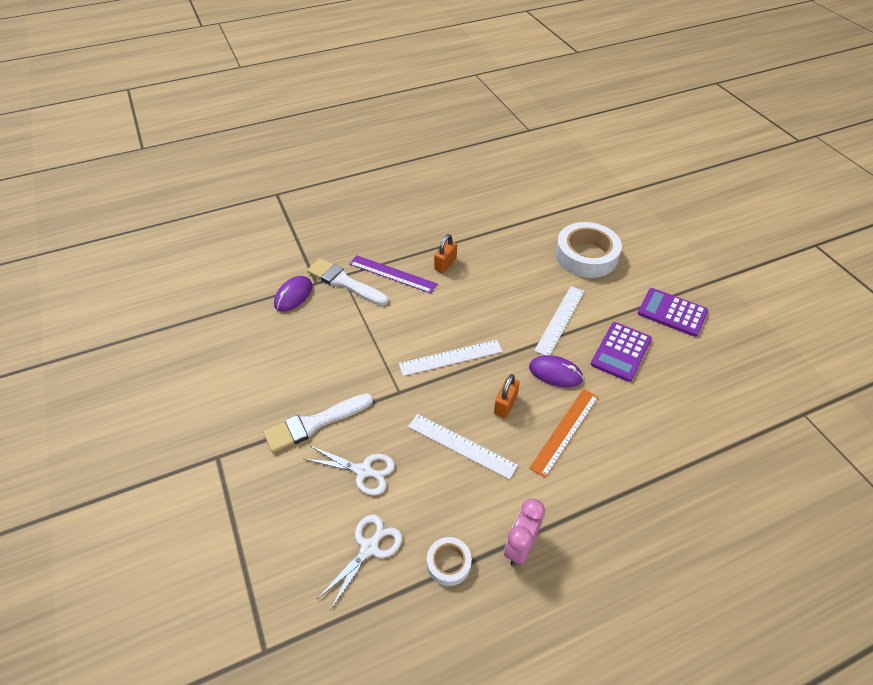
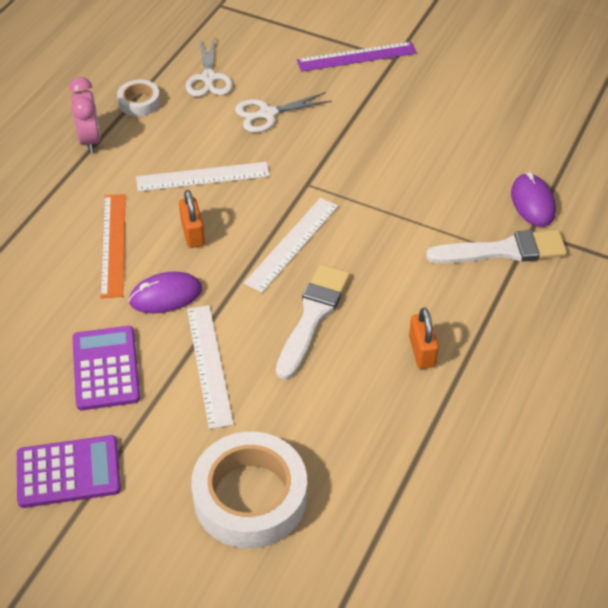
camera: 140 degrees right, 0 degrees up
(314, 424) = (350, 118): white brush -> white brush (312, 316)
(392, 274) = (466, 295): purple ruler -> purple ruler (356, 57)

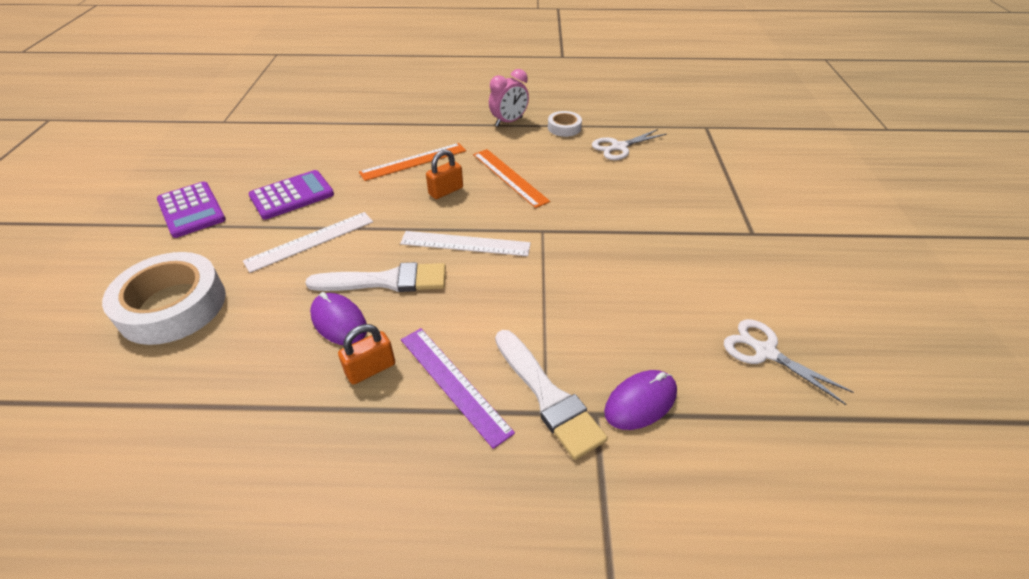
camera: 65 degrees right, 5 degrees down
(166, 296) = (374, 199): purple mouse -> purple mouse (339, 321)
(203, 177) = (509, 177): white ruler -> orange ruler
(267, 114) = (606, 185): white scissors -> white scissors (764, 352)
(356, 57) = (727, 210): purple ruler -> purple ruler (453, 383)

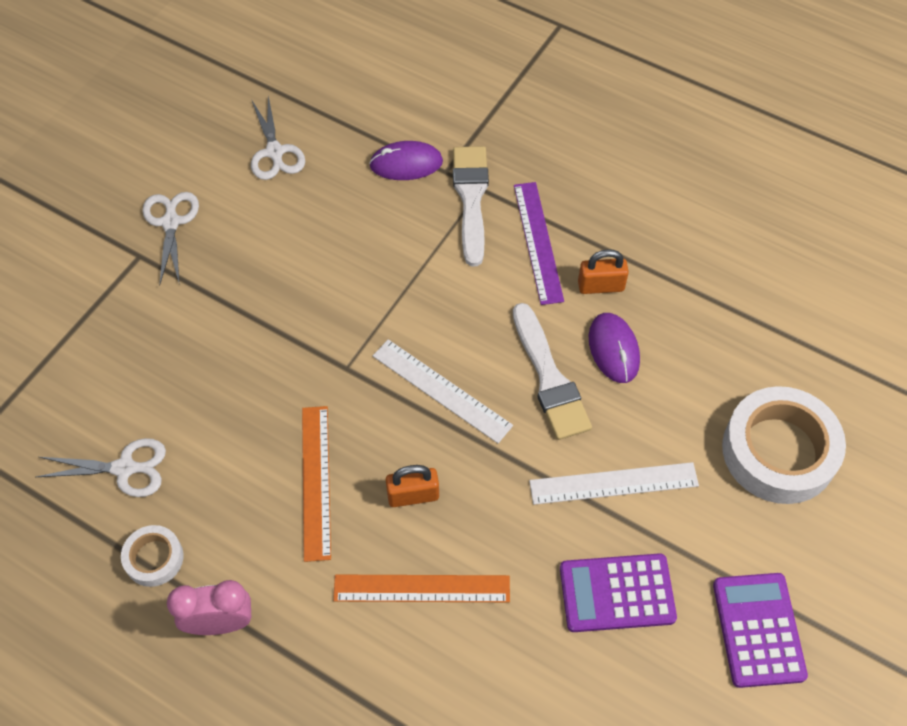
camera: 150 degrees left, 15 degrees up
(386, 281) = (549, 378): white brush -> white brush turned 135 degrees counterclockwise
(764, 261) = (171, 222): none -> white scissors

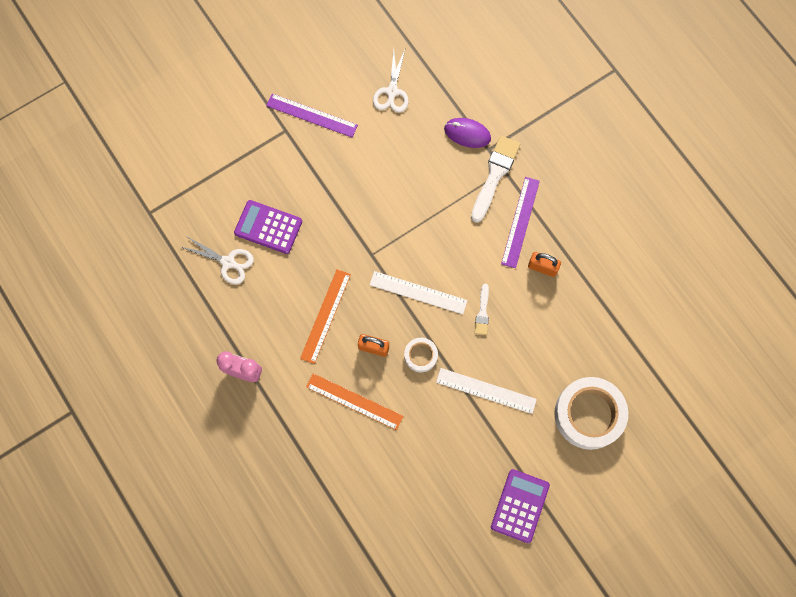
camera: 25 degrees right, 15 degrees up
(154, 558) = (224, 321): white tape -> white tape (420, 355)
(171, 222) = (311, 115): white scissors -> purple ruler
(441, 390) = (418, 292): white ruler -> white ruler turned 45 degrees counterclockwise
(549, 378) = (482, 312): white brush -> white brush, size x0.54
(613, 349) = (528, 311): purple mouse -> none
(617, 593) = (455, 451): purple calculator -> purple calculator (268, 227)

